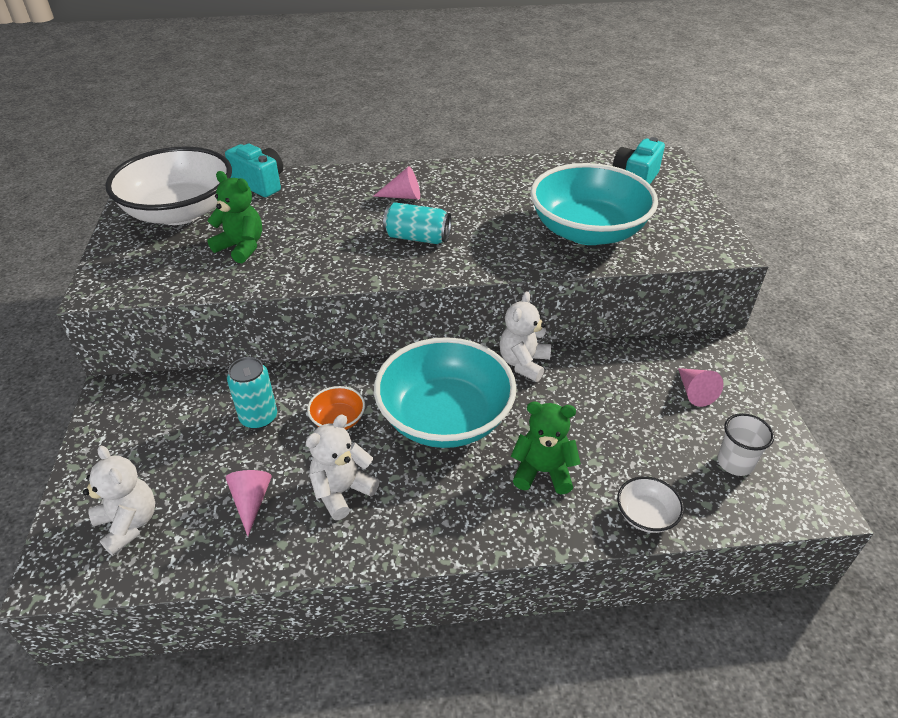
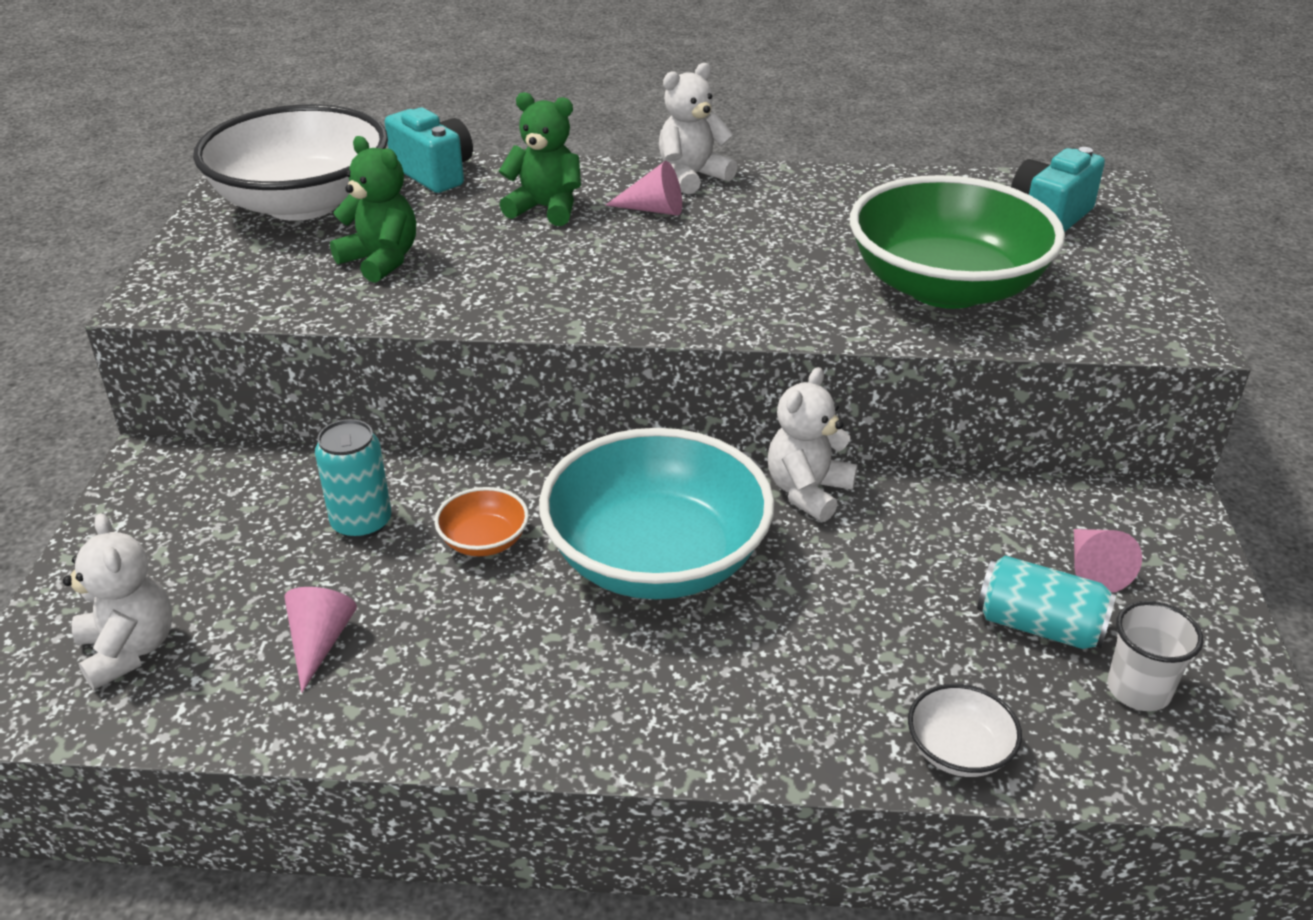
camera: 10 degrees right, 5 degrees down
(342, 491) = (464, 646): white teddy bear -> white teddy bear (692, 177)
(417, 238) = (660, 271): turquoise can -> turquoise can (1039, 626)
(542, 472) = (798, 660): green teddy bear -> green teddy bear (545, 209)
(587, 231) = (945, 287): turquoise bowl -> green bowl

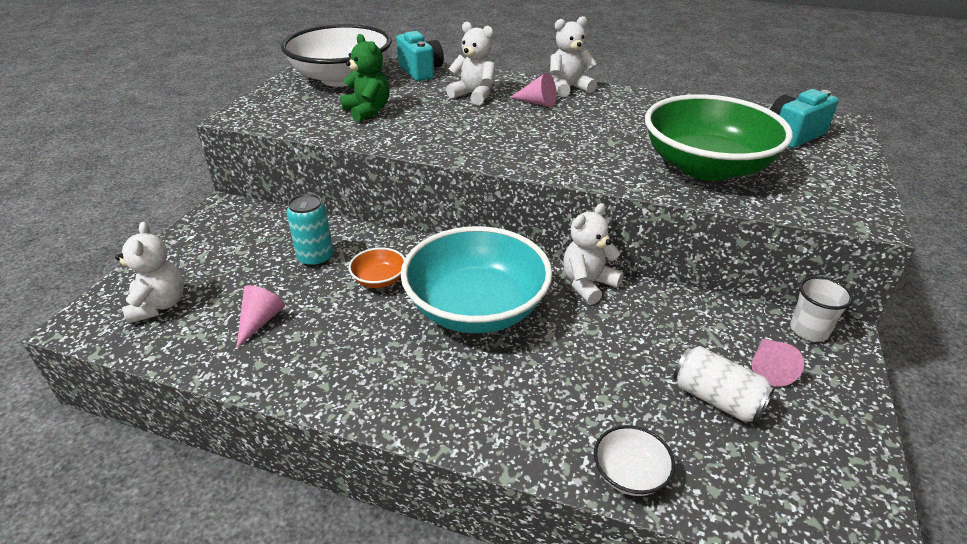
camera: 15 degrees right, 0 degrees up
(545, 209) = (474, 95): green teddy bear -> white teddy bear
(1039, 626) = (716, 399): turquoise can -> white can
(1138, 690) = (777, 459): white cup -> white cup (809, 330)

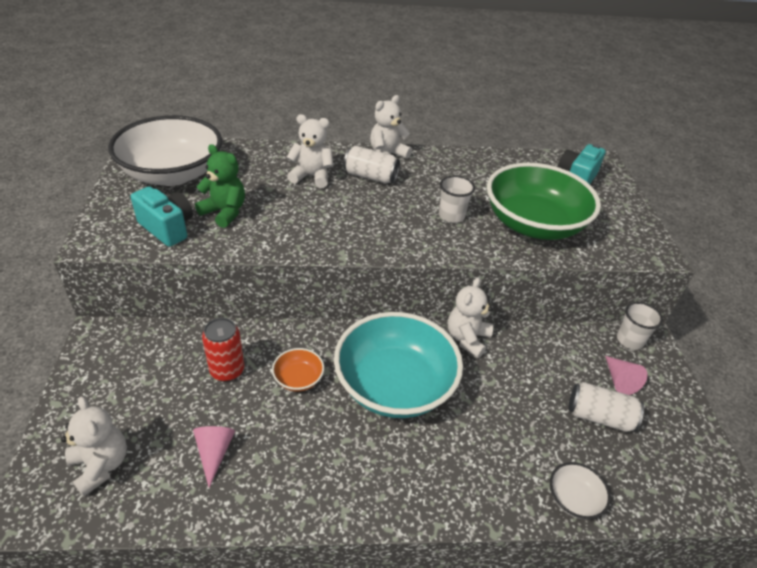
camera: 25 degrees left, 5 degrees up
(316, 258) = (227, 370): turquoise can -> red can
(421, 71) = (245, 154): turquoise camera -> turquoise camera (167, 228)
(537, 103) = (370, 176): pink cone -> white can
(607, 145) = (451, 216): none -> white cup

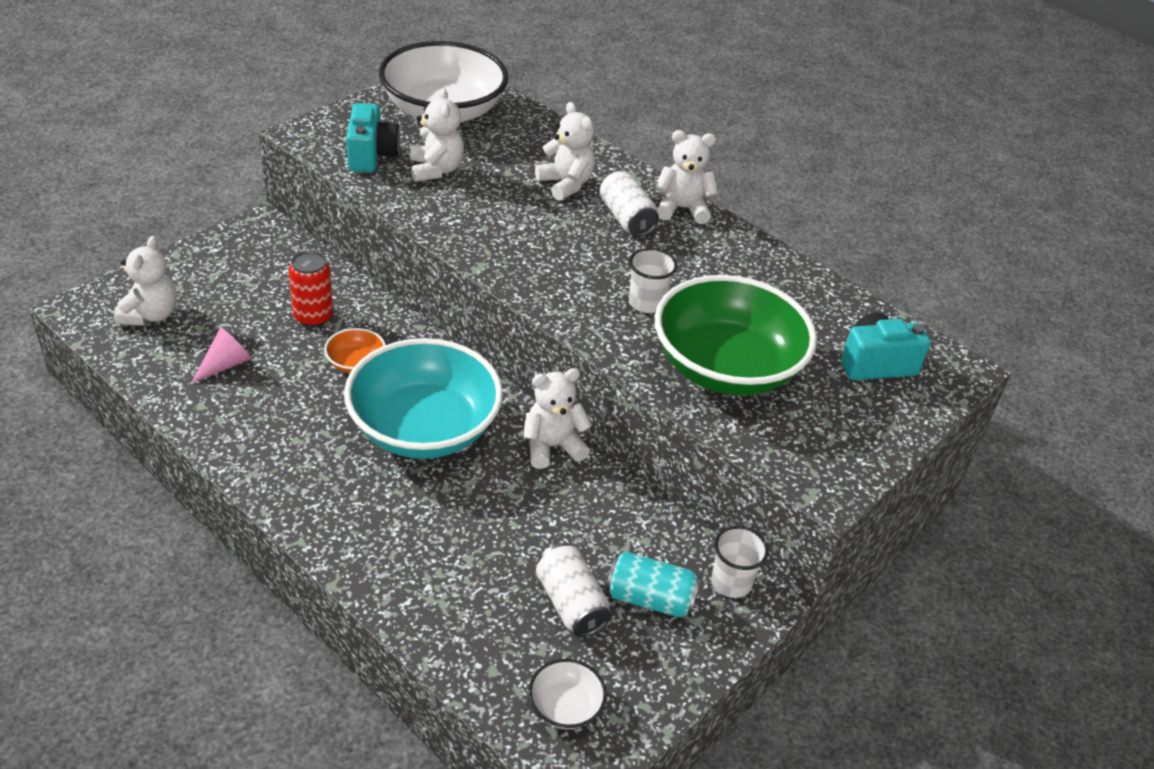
camera: 45 degrees right, 0 degrees up
(224, 212) = (436, 170): green teddy bear -> white teddy bear
(573, 499) = (434, 627): white bowl -> white bowl (565, 706)
(619, 380) = (649, 598): pink cone -> turquoise can

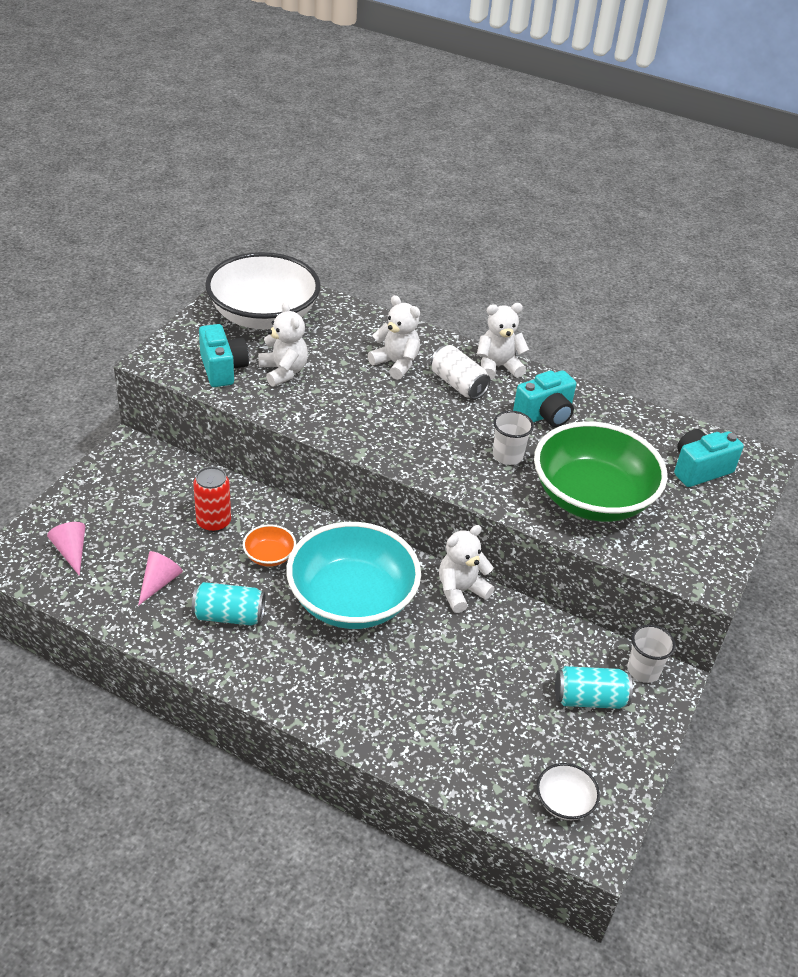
camera: 15 degrees left, 0 degrees up
(150, 315) = (71, 552): white teddy bear -> pink cone
(281, 415) = (229, 616): none -> turquoise can
(570, 603) = (532, 718): white can -> none
(713, 269) = (545, 415): none -> turquoise camera

